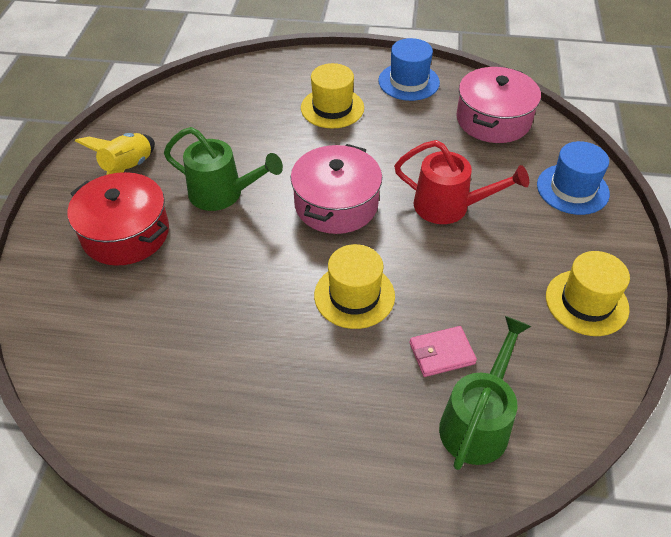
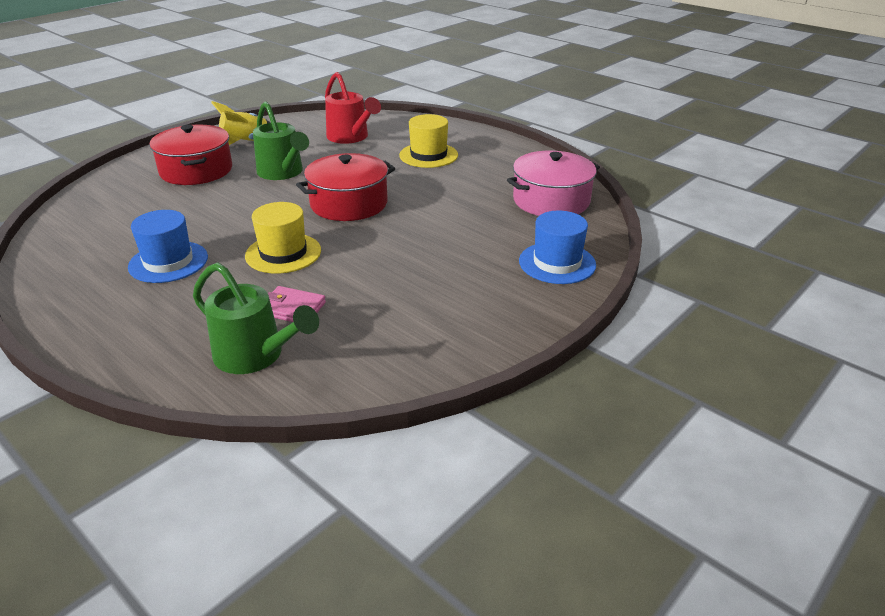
camera: 35 degrees right, 15 degrees down
(336, 204) = (349, 204): pink pot -> red pot
(408, 82) = (512, 159): blue hat -> blue hat (168, 262)
(450, 206) = (432, 235): red watering can -> red watering can (351, 137)
(478, 421) = (256, 356): green watering can -> green watering can turned 60 degrees clockwise
(586, 302) = (456, 332): yellow hat -> none

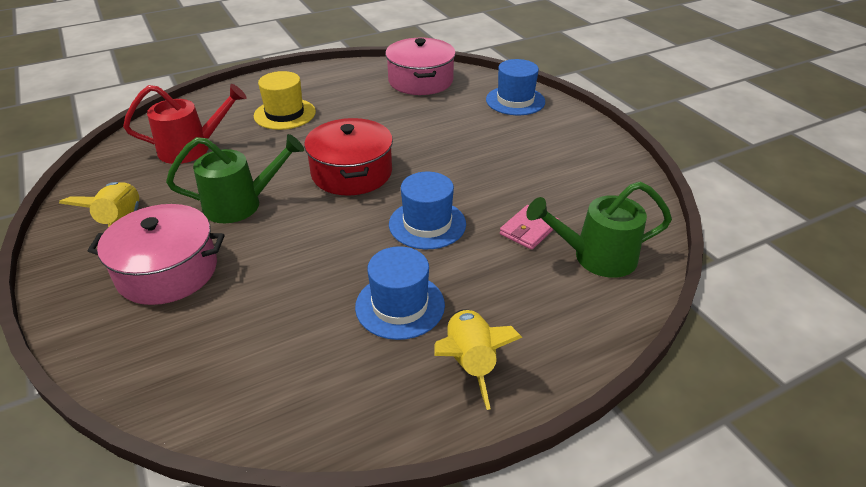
camera: 70 degrees left, 5 degrees up
(101, 305) = (470, 363): none -> yellow rocket
(196, 170) = (167, 271): red pot -> pink pot
(256, 356) = (595, 257): green watering can -> green watering can turned 150 degrees counterclockwise
(283, 253) = (427, 224): yellow hat -> blue hat

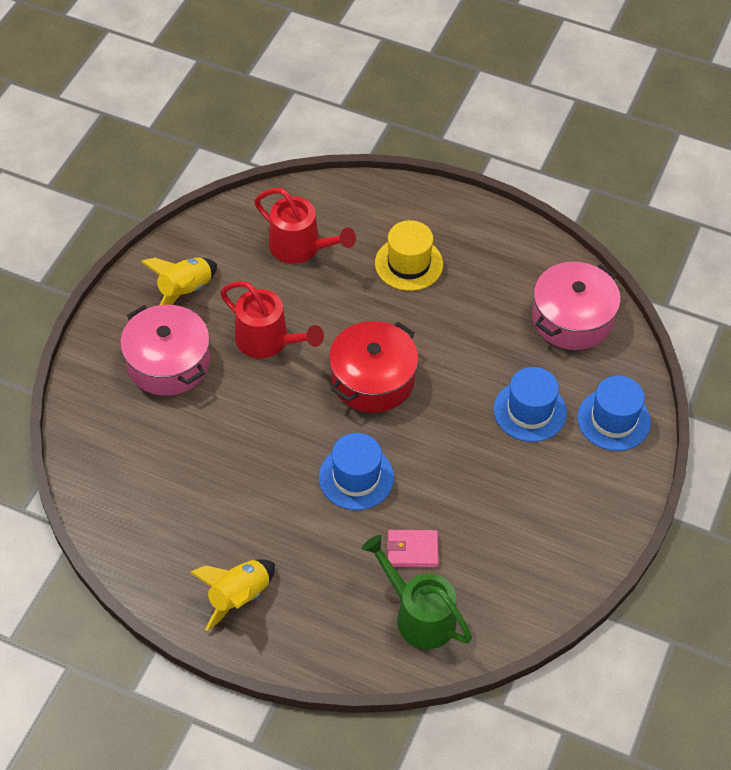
camera: 50 degrees right, 15 degrees up
(241, 204) = (269, 341): green watering can -> red watering can
(400, 305) = (255, 521): blue hat -> blue hat (530, 411)

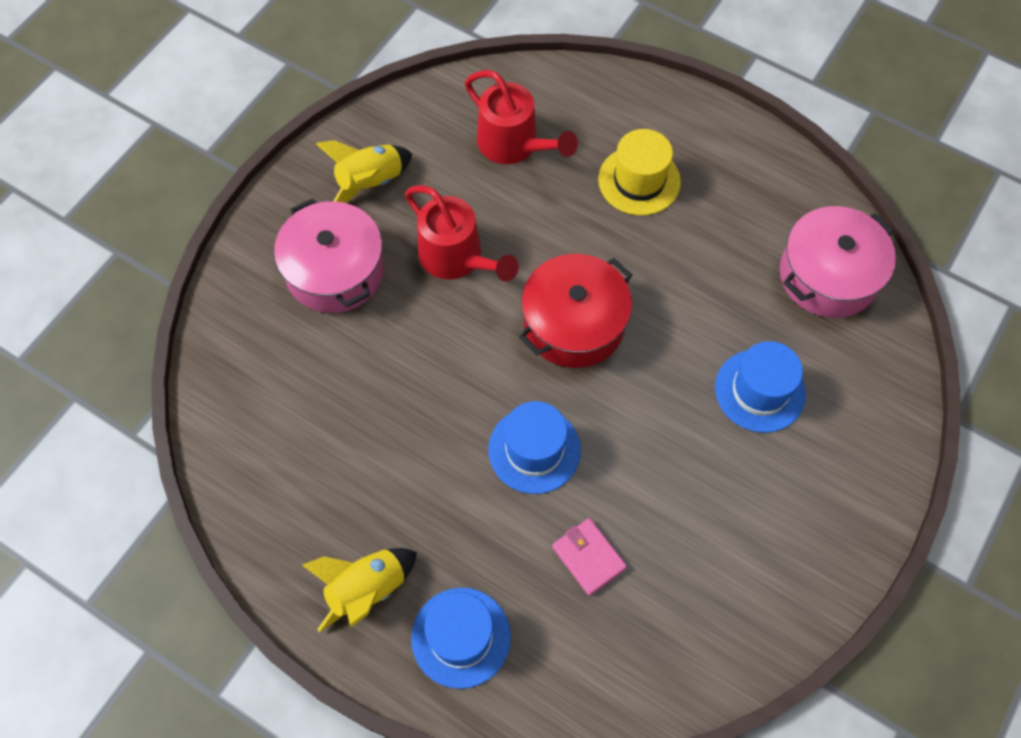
camera: 10 degrees right, 10 degrees up
(412, 550) = (588, 557): pink wallet -> pink wallet turned 45 degrees clockwise
(418, 615) = (583, 647): green watering can -> none
(613, 420) = (863, 416): blue hat -> blue hat (461, 637)

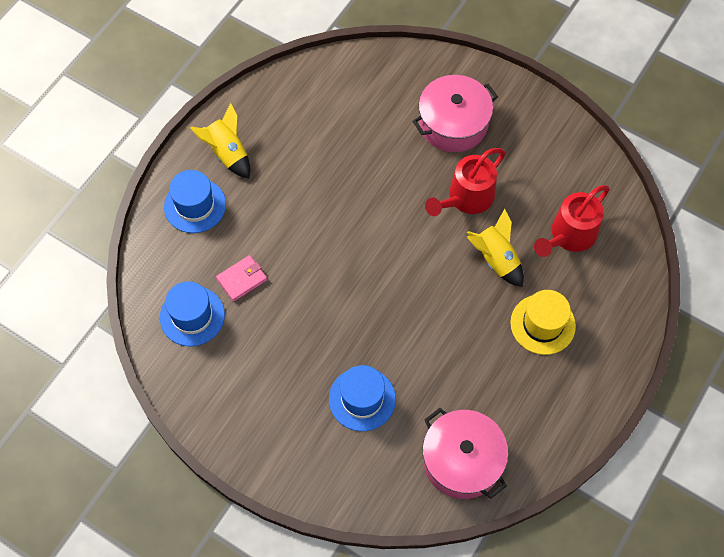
camera: 90 degrees right, 0 degrees up
(370, 182) = (528, 141): yellow rocket -> yellow rocket (495, 259)
(534, 450) = (318, 248): blue hat -> blue hat (192, 316)
(574, 323) = (415, 274): red pot -> none

